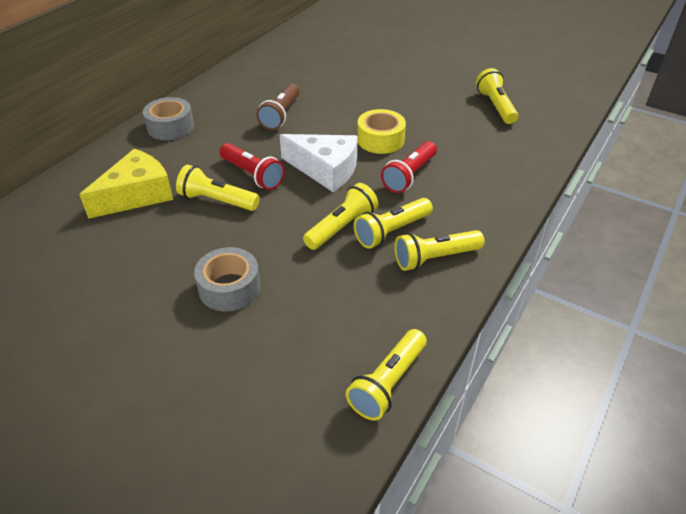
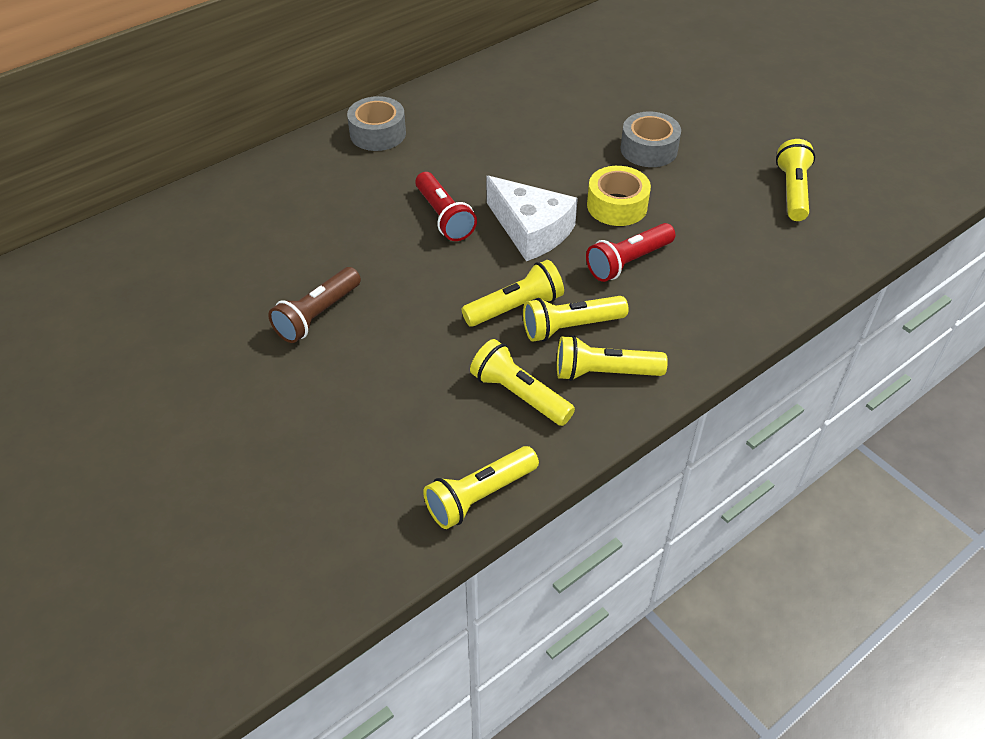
camera: 20 degrees right, 5 degrees up
(137, 195) = (309, 212): yellow cheese -> none
(217, 200) = (392, 240): yellow flashlight -> yellow flashlight (519, 394)
(229, 288) = (362, 346): grey tape -> grey tape (648, 149)
(280, 115) = (511, 145): brown flashlight -> brown flashlight (317, 315)

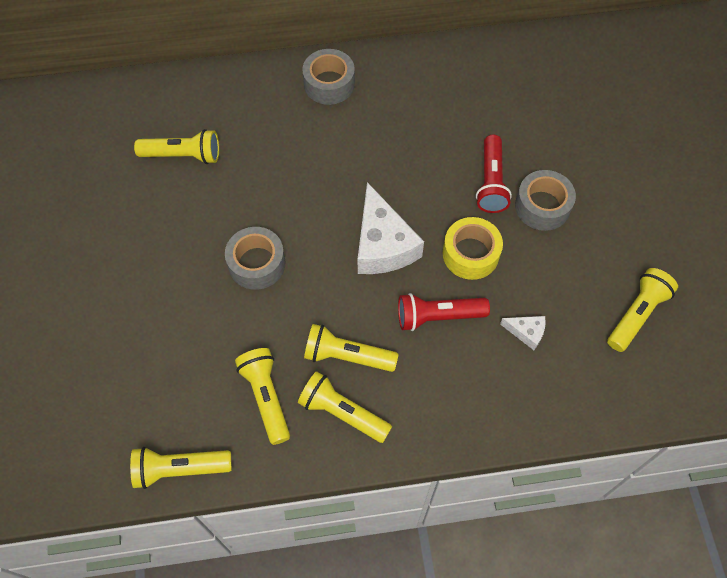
camera: 30 degrees right, 15 degrees up
(317, 315) = (171, 246): brown flashlight -> none
(419, 293) = (257, 263): none -> grey tape
(444, 217) = (324, 197): red flashlight -> red flashlight (491, 182)
(515, 307) = (318, 315): yellow flashlight -> yellow flashlight (183, 155)
(715, 241) = (526, 332): none -> white cheese

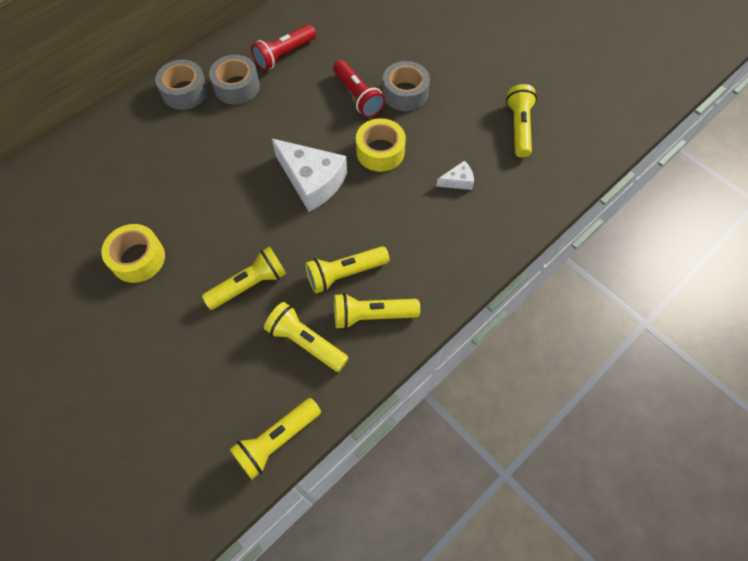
camera: 35 degrees left, 0 degrees up
(180, 225) = (138, 258): none -> yellow tape
(183, 155) = (101, 205): yellow flashlight -> yellow flashlight (249, 285)
(257, 263) = (224, 250): grey tape -> grey tape (237, 87)
(438, 316) = (389, 206): red flashlight -> red flashlight (284, 55)

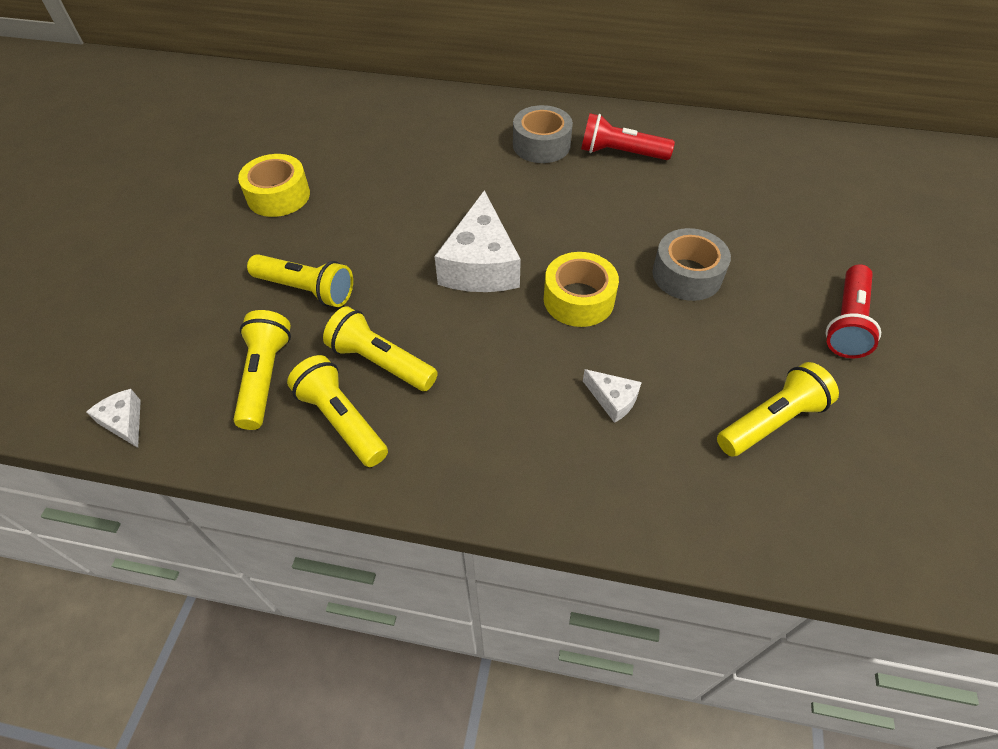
camera: 55 degrees right, 10 degrees down
(185, 92) = (497, 117): grey tape -> none
(276, 440) = (124, 422): yellow flashlight -> white cheese
(358, 96) = (633, 237): red flashlight -> red flashlight (846, 322)

